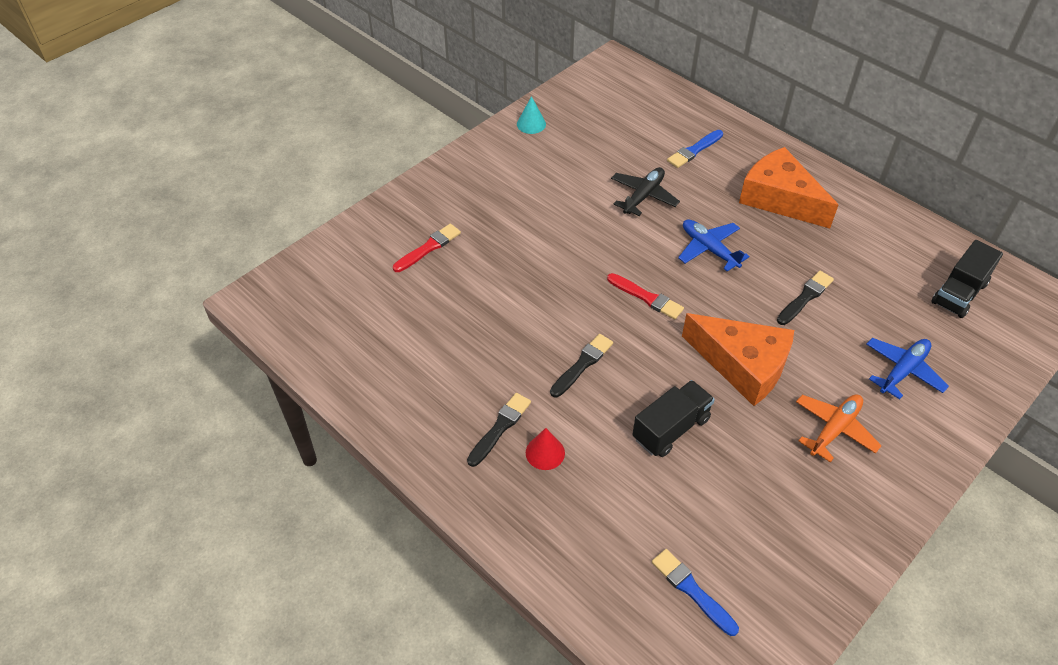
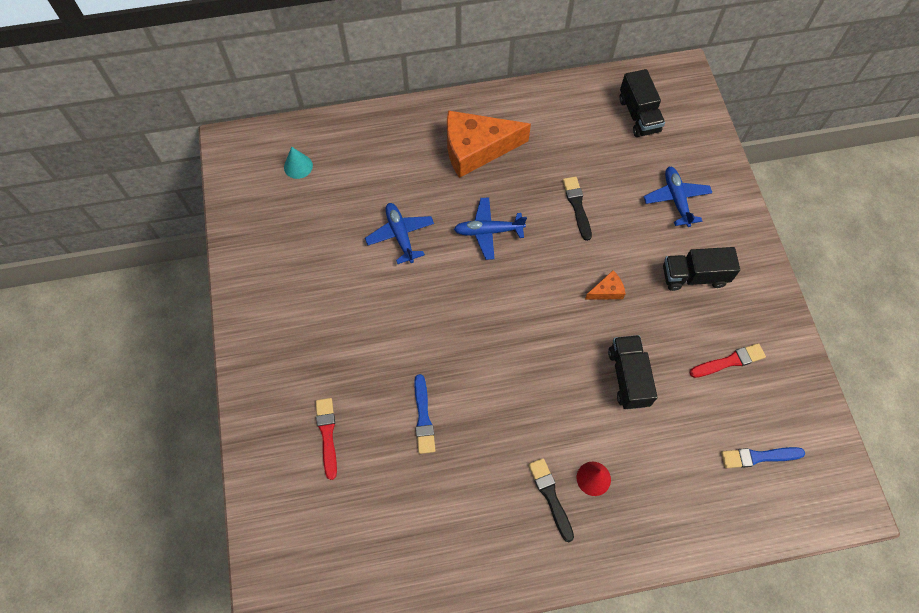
camera: 55 degrees left, 15 degrees up
(531, 124) = (249, 258): turquoise cone -> turquoise cone (298, 166)
(582, 364) = (532, 397): black brush -> none
(643, 196) = (400, 235): black plane -> blue plane
(646, 297) = (502, 307): red brush -> red brush (729, 361)
(694, 150) = (381, 165): blue brush -> blue brush (423, 417)
(742, 365) = (607, 291): orange cheese -> orange cheese, size x0.42
(834, 429) = (694, 276): orange plane -> black truck

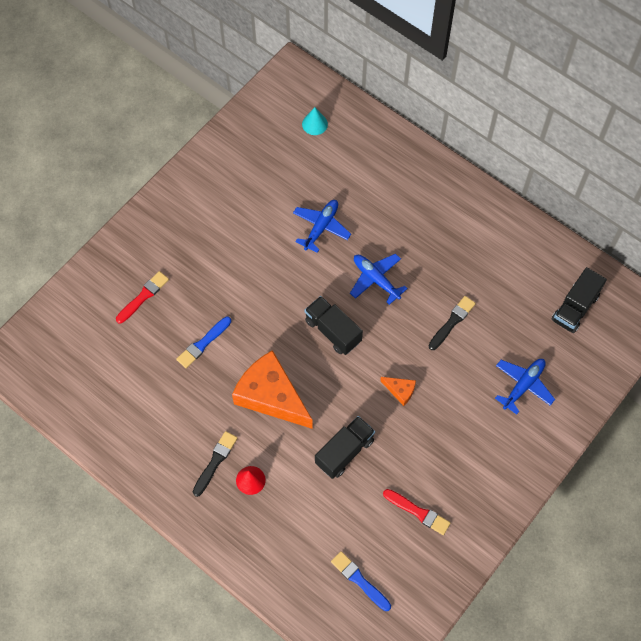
camera: 50 degrees right, 0 degrees up
(476, 149) = (436, 221): orange cheese -> orange cheese (271, 396)
(694, 276) = (467, 442): black truck -> black truck (333, 331)

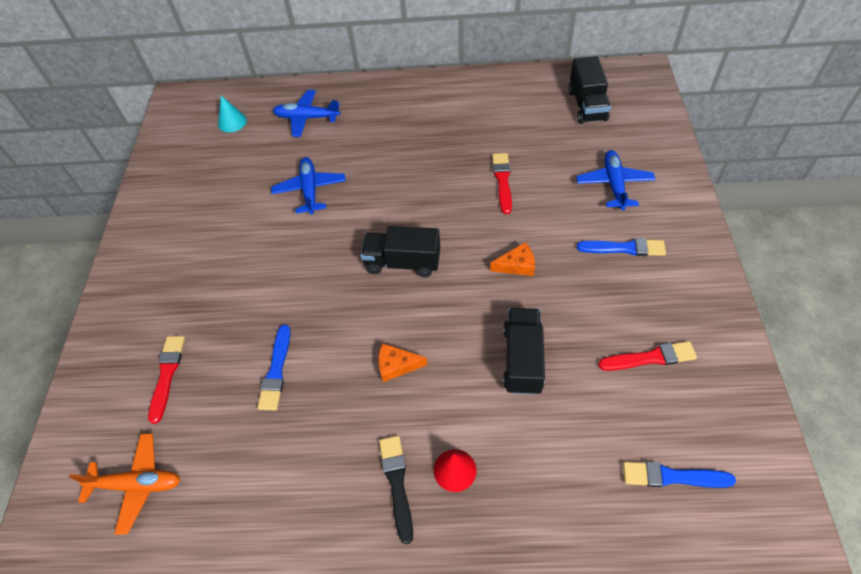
camera: 35 degrees left, 10 degrees down
(87, 352) = (137, 484): none -> orange plane
(271, 396) = (396, 365): orange cheese -> orange cheese, size x0.42
(376, 279) = (401, 195): blue plane -> blue plane (307, 118)
(452, 322) = (502, 181): black brush -> red brush
(479, 435) = (624, 248): none -> blue brush

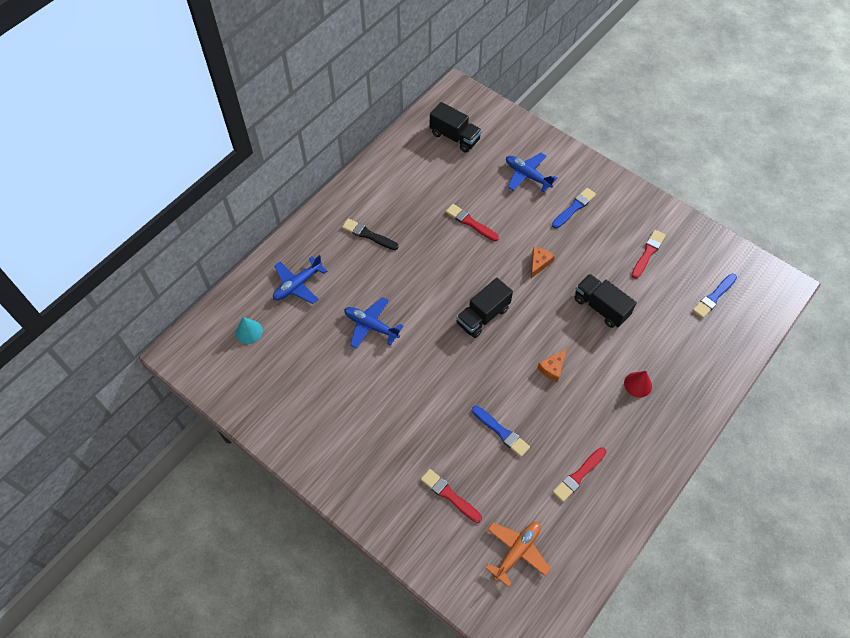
camera: 55 degrees left, 5 degrees up
(277, 486) = (578, 475): none -> red brush
(397, 483) = (624, 416): black brush -> black brush (368, 235)

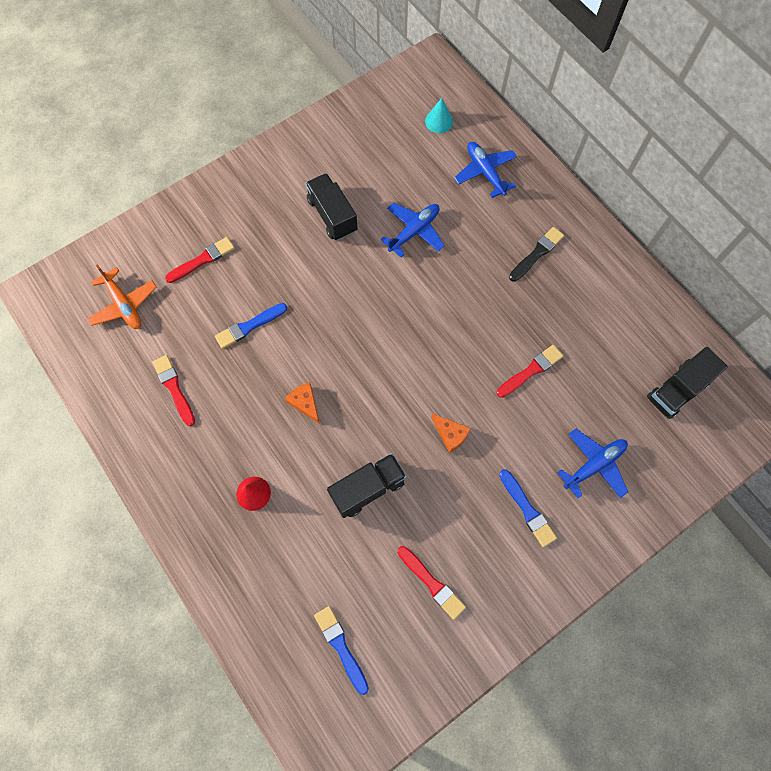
camera: 105 degrees right, 10 degrees up
(483, 316) = (394, 348): black truck -> black truck (332, 215)

